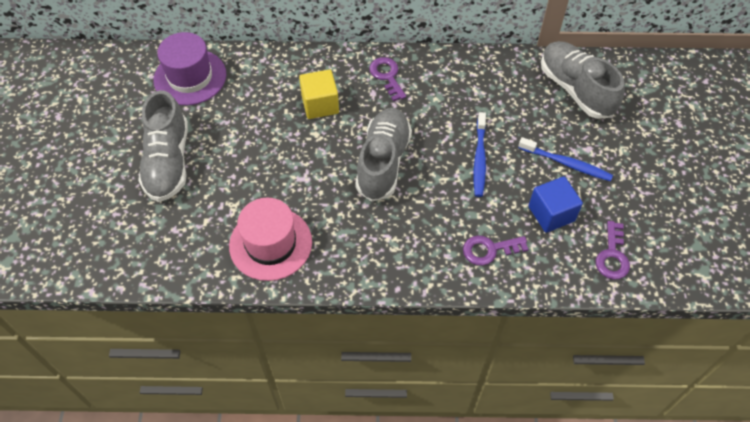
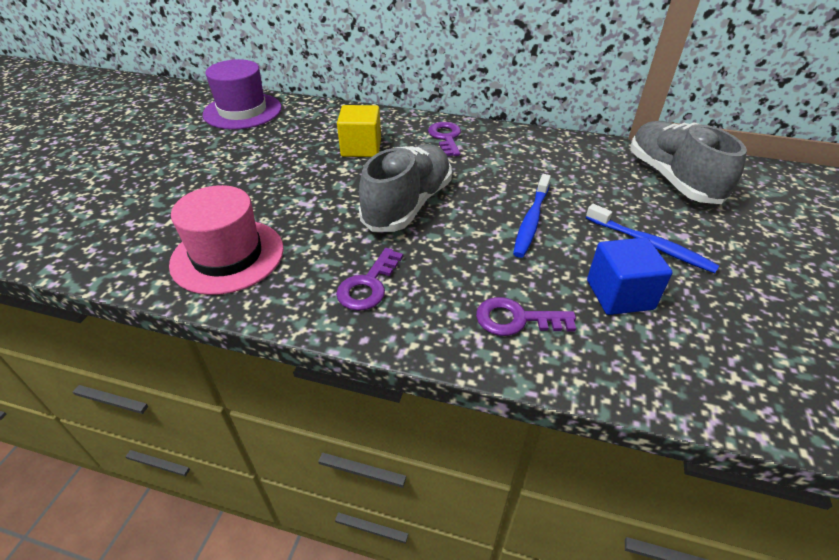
camera: 15 degrees right, 15 degrees down
(168, 162) = (171, 166): grey shoe -> none
(612, 256) = (713, 366): purple key -> purple key (368, 285)

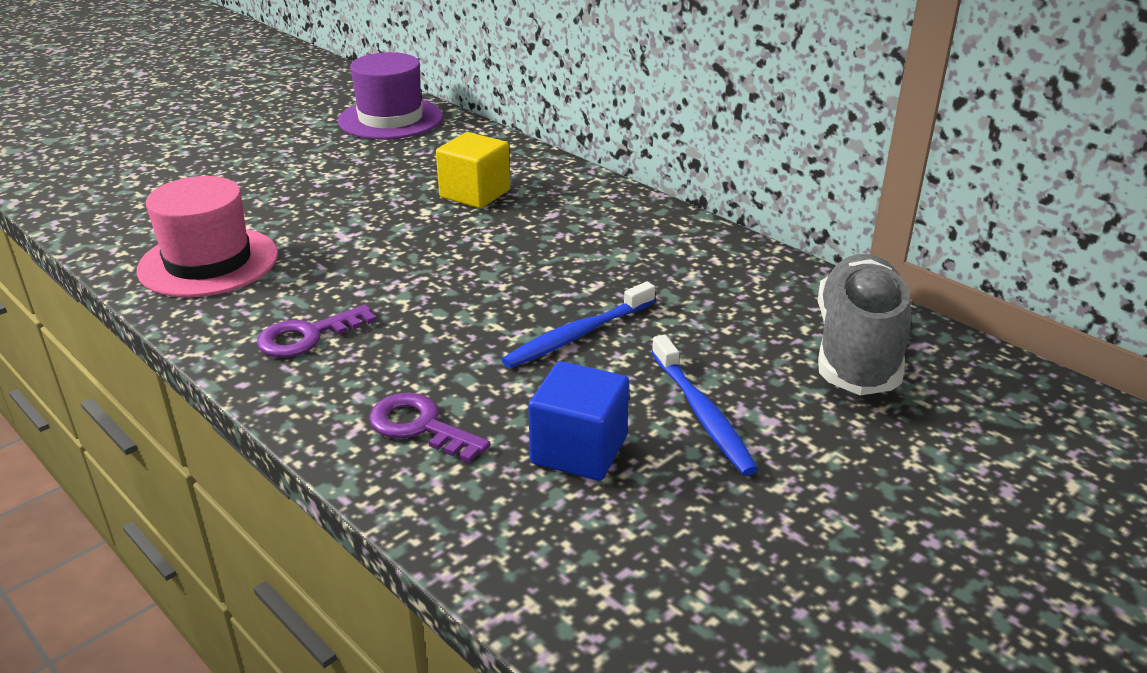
camera: 30 degrees right, 10 degrees down
(408, 204) = (451, 270): grey shoe -> none
(446, 137) = (595, 209): purple key -> none

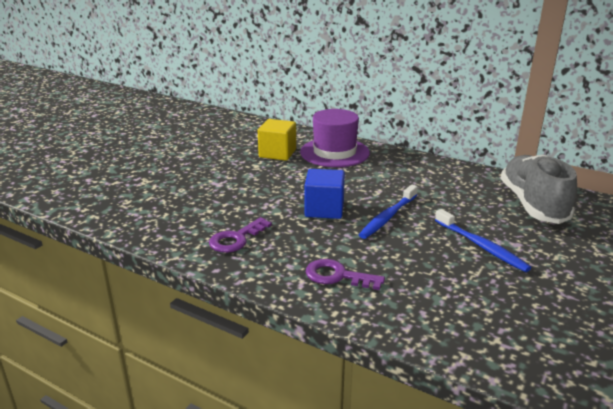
camera: 15 degrees left, 5 degrees down
(208, 262) = (145, 207): pink hat -> none
(390, 119) = (199, 120): purple hat -> purple hat (334, 152)
(579, 450) = (432, 274): blue cube -> blue cube (324, 209)

